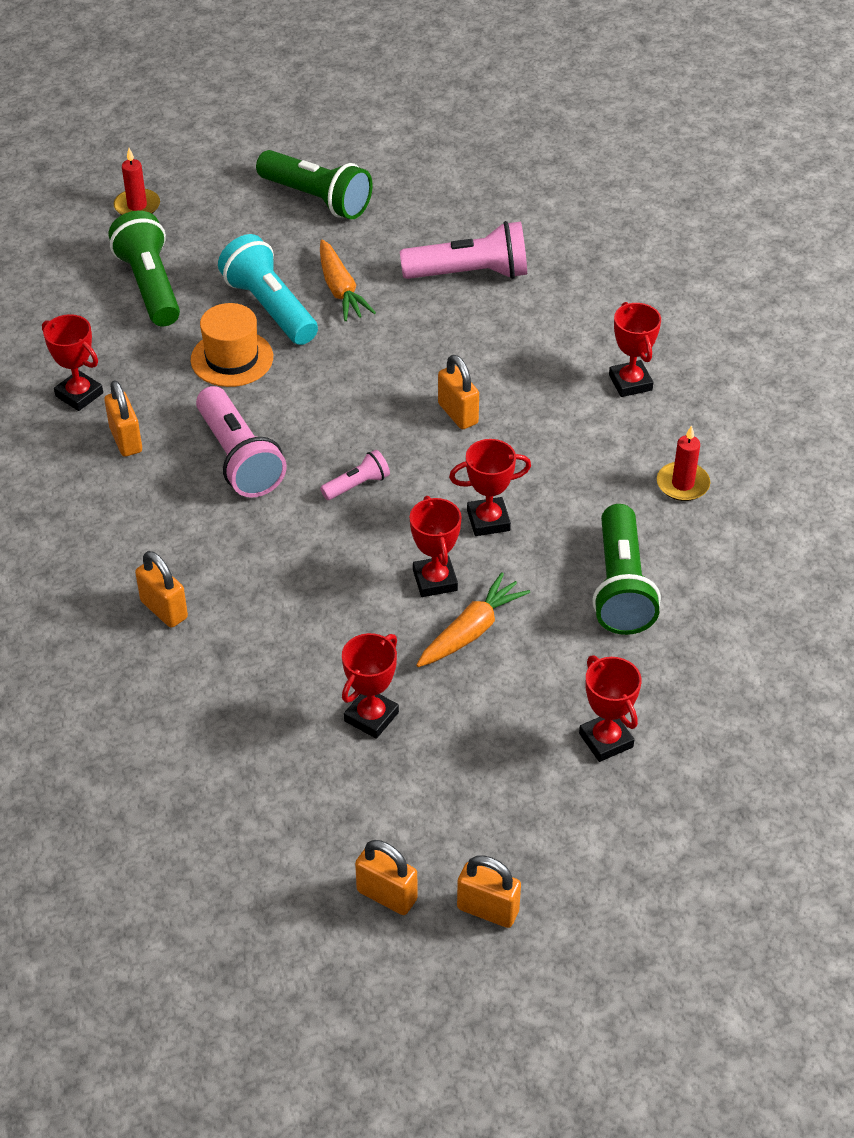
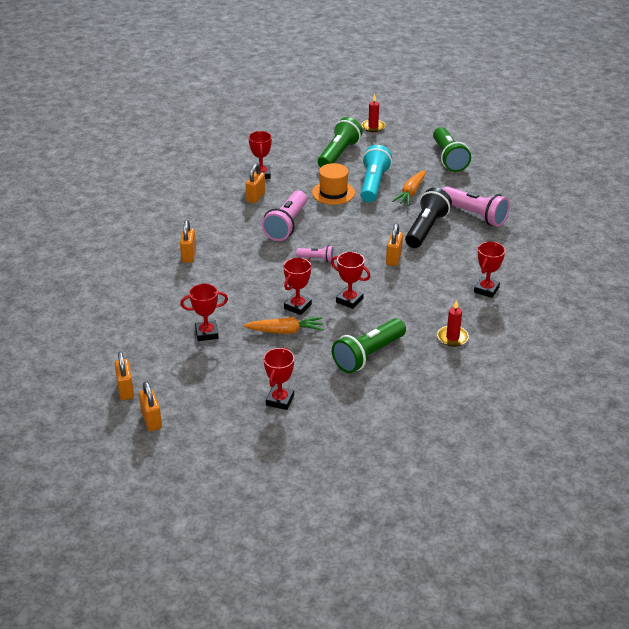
camera: 45 degrees right, 10 degrees down
(437, 337) = (426, 229): none -> black flashlight

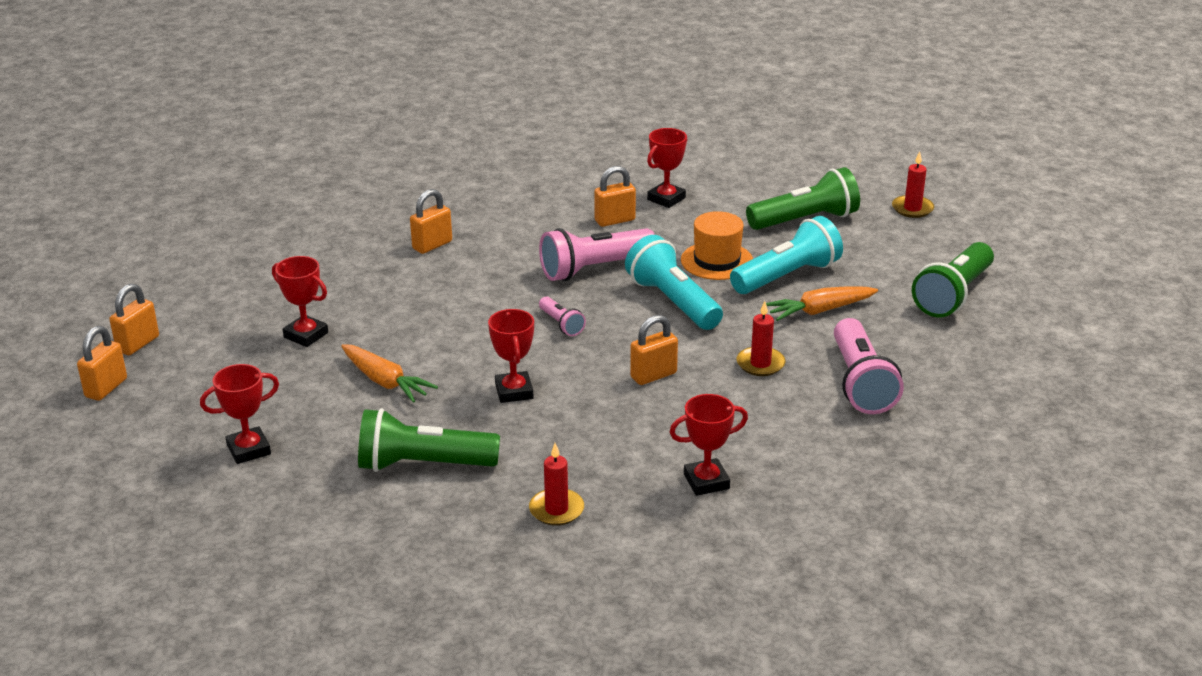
camera: 45 degrees right, 5 degrees down
(297, 306) = (445, 363): red trophy -> none
(346, 222) = (673, 302): none -> turquoise flashlight
(426, 229) = (760, 364): black flashlight -> red candle

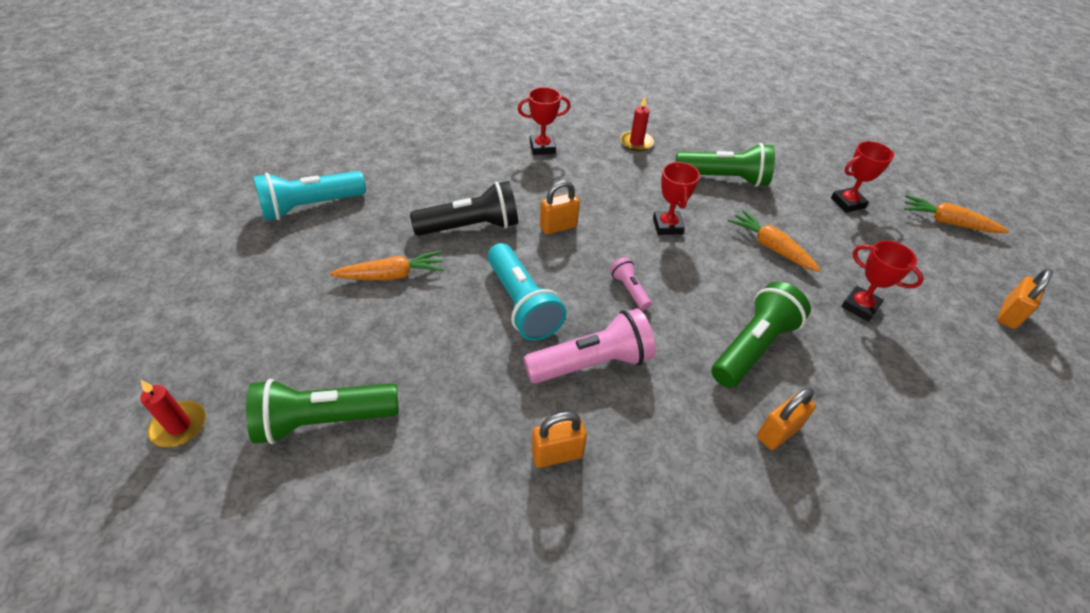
camera: 175 degrees left, 15 degrees up
(106, 388) = (995, 269): orange padlock -> none
(119, 438) = (947, 222): none -> orange carrot
(666, 199) = (479, 498): red trophy -> none
(717, 261) = (459, 358): orange hat -> none
(760, 364) = (470, 227): red candle -> black flashlight
(787, 276) = (398, 324): turquoise flashlight -> turquoise flashlight (311, 206)
(860, 383) = (403, 201): pink flashlight -> none
(953, 295) = (258, 278): green flashlight -> green flashlight (753, 347)

